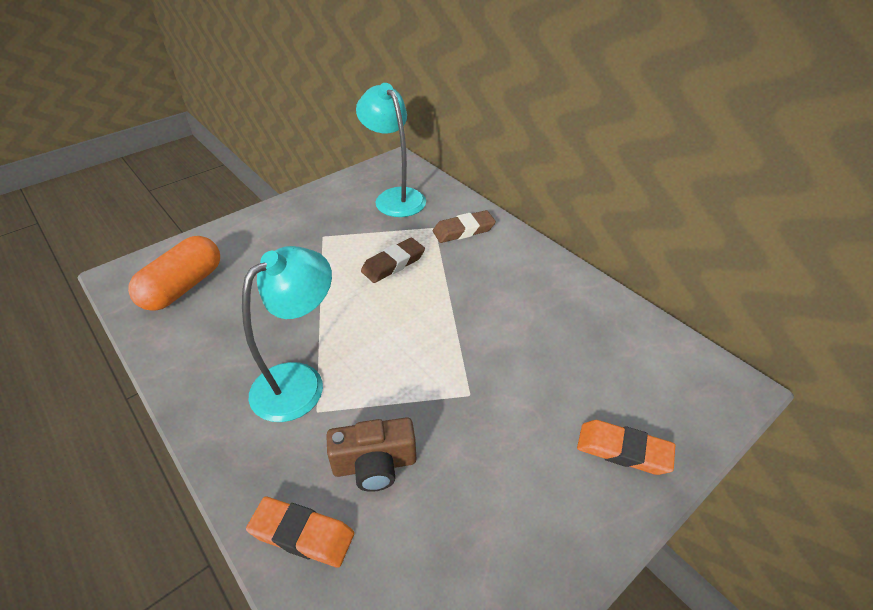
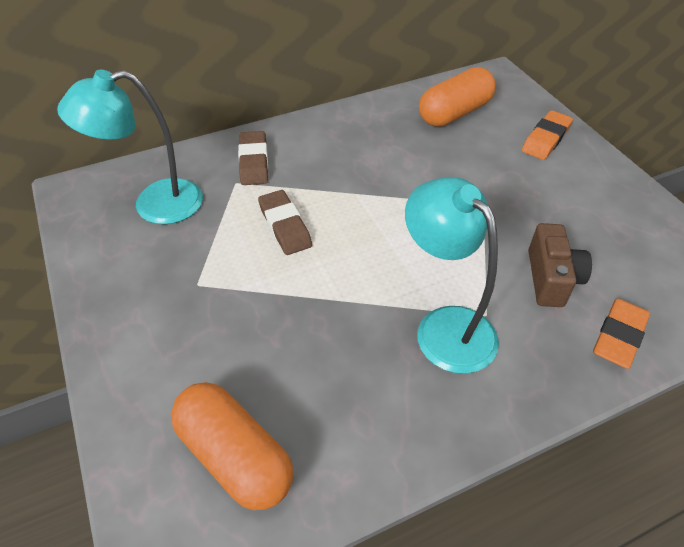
camera: 75 degrees left, 5 degrees up
(620, 353) = (454, 113): none -> orange capsule

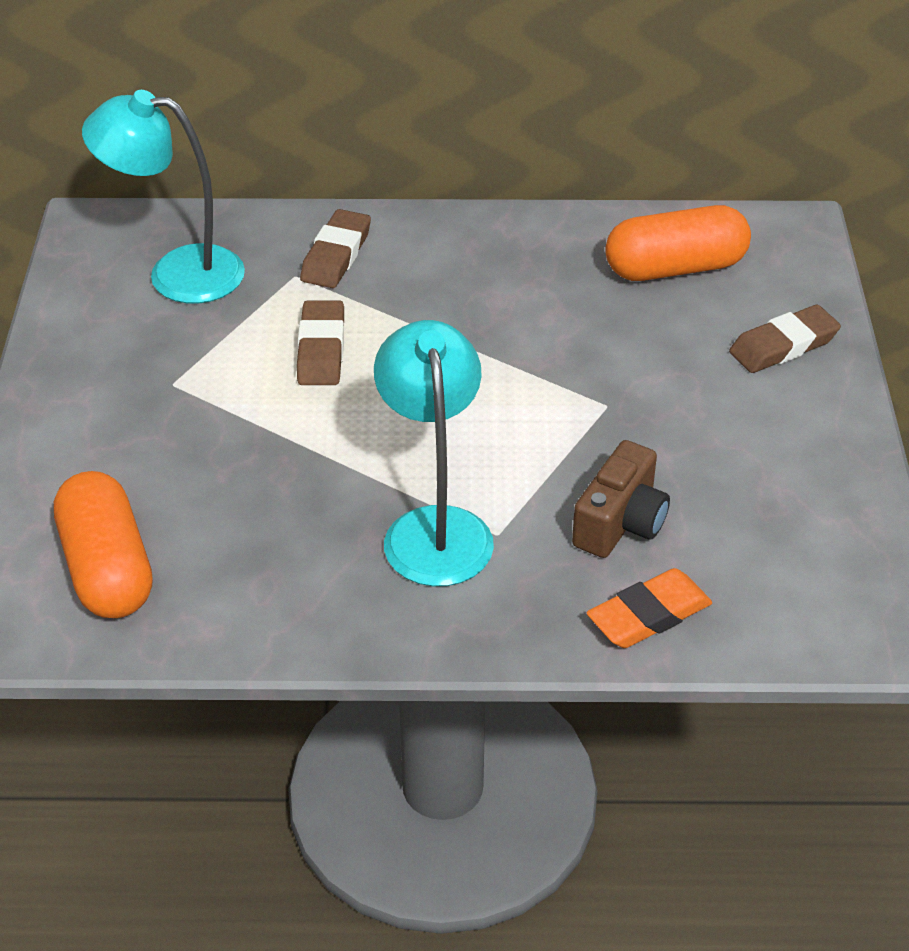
camera: 25 degrees right, 5 degrees down
(546, 139) = (783, 345): orange eraser -> brown eraser

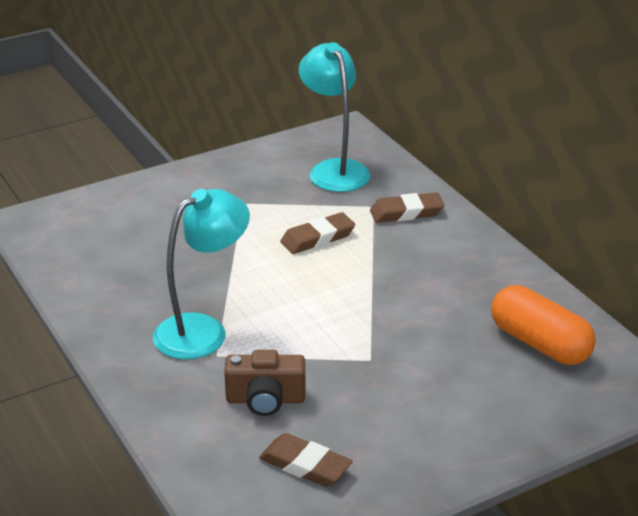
camera: 60 degrees right, 10 degrees down
(107, 569) = (89, 237): orange capsule -> none
(649, 615) = (193, 437): orange eraser -> none
(783, 345) = (508, 417): brown eraser -> brown eraser (305, 465)

